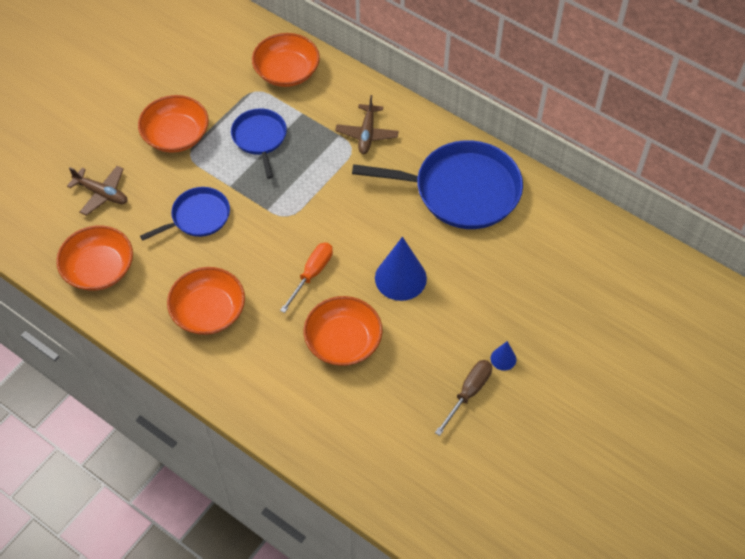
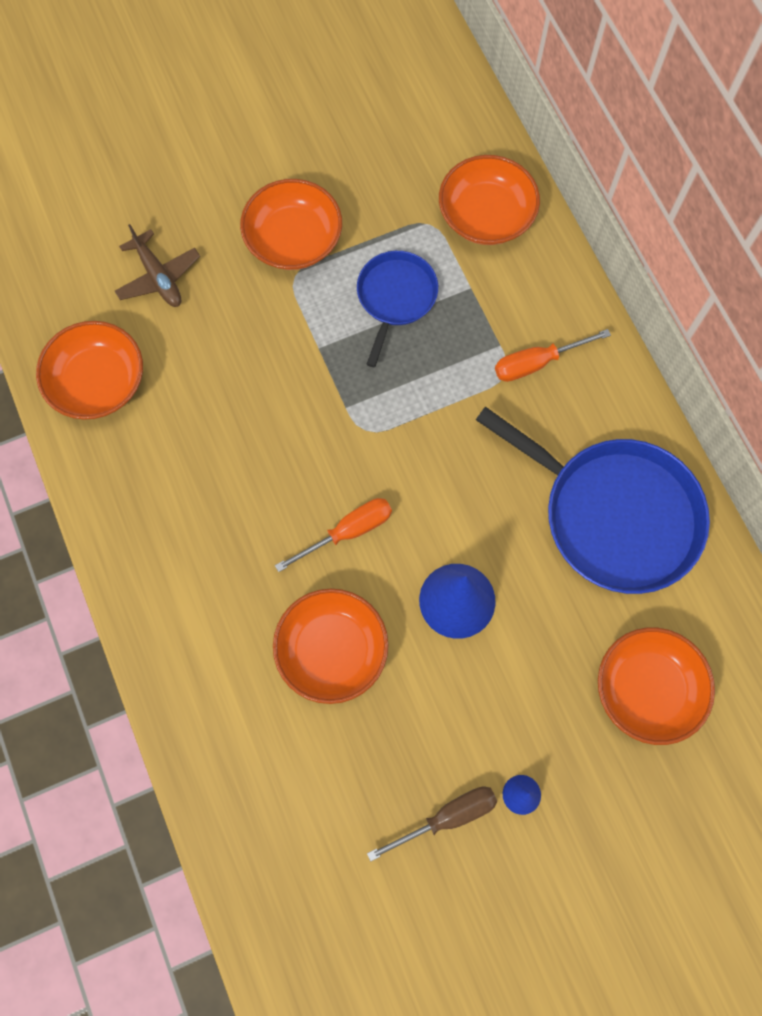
camera: 30 degrees right, 15 degrees up
(198, 217) = (254, 372): blue pan -> none
(208, 311) = (193, 514): orange bowl -> orange bowl (647, 689)
(367, 134) = (537, 363): brown plane -> orange screwdriver

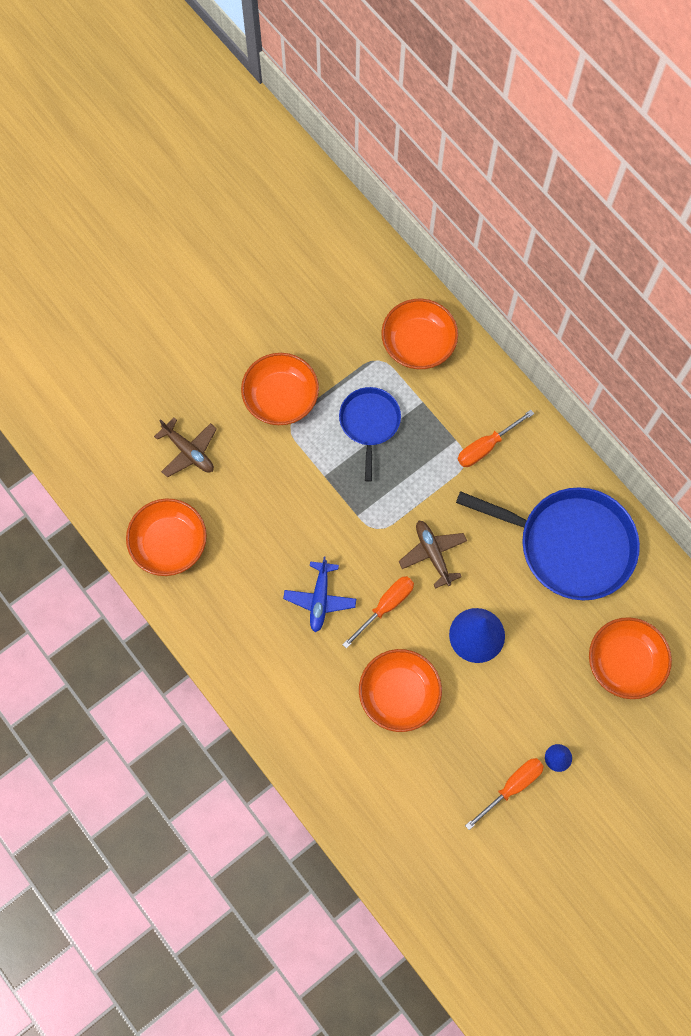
camera: 15 degrees left, 0 degrees up
(266, 500) = (320, 599): none -> blue plane
(429, 480) = (433, 554): none -> brown plane
(446, 817) = (511, 787): brown screwdriver -> orange screwdriver

